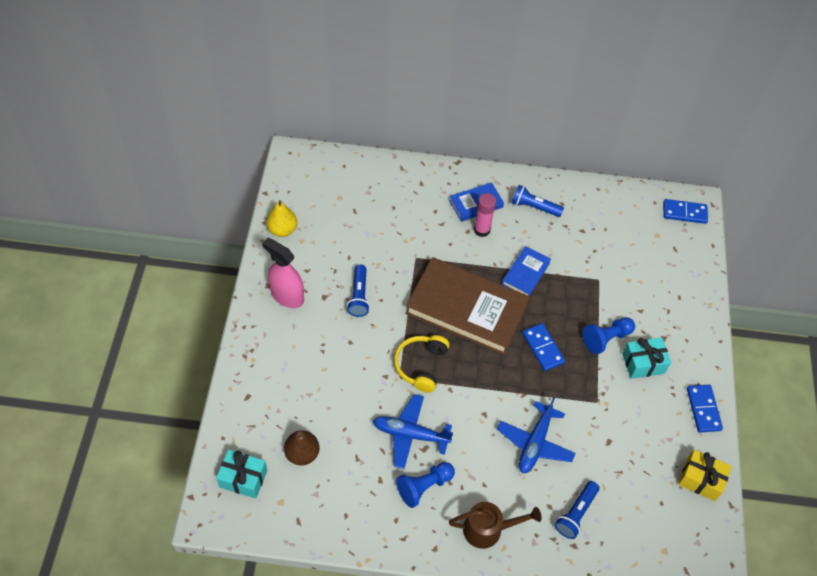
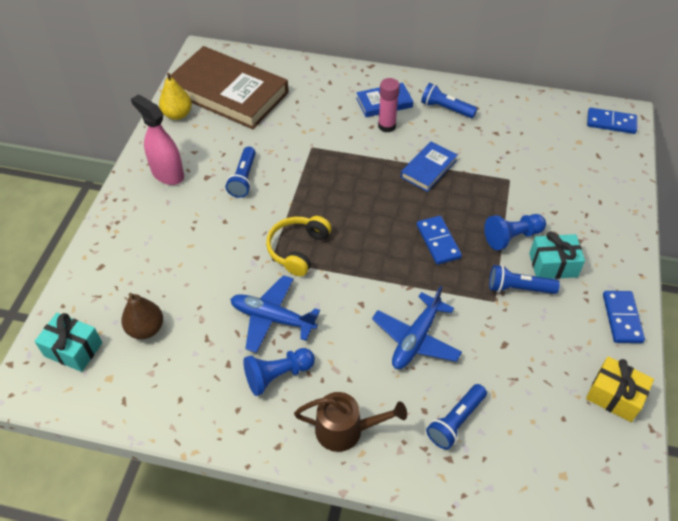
camera: 10 degrees right, 5 degrees down
(466, 309) = (358, 198): brown book -> brown book (228, 92)
(616, 388) = (518, 288): none -> blue flashlight

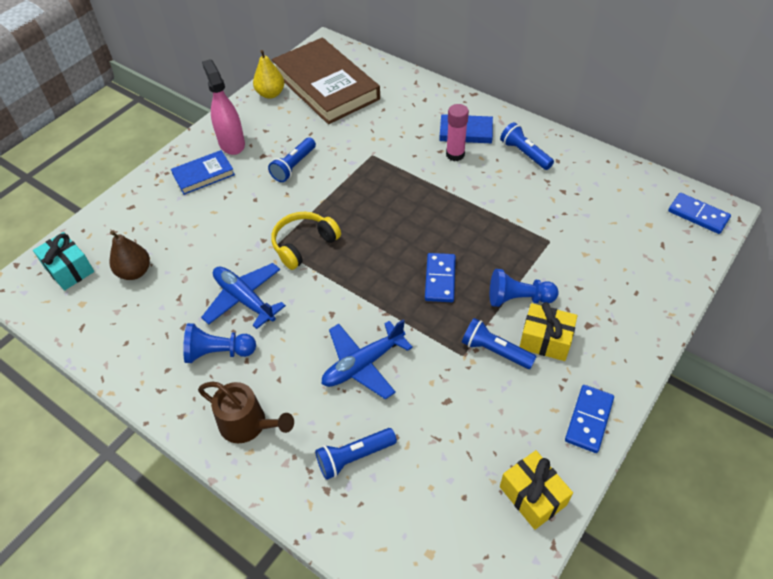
camera: 25 degrees right, 0 degrees up
(428, 169) = (472, 206): blue book -> blue book (203, 175)
(553, 265) = (545, 340): turquoise gift -> yellow gift

